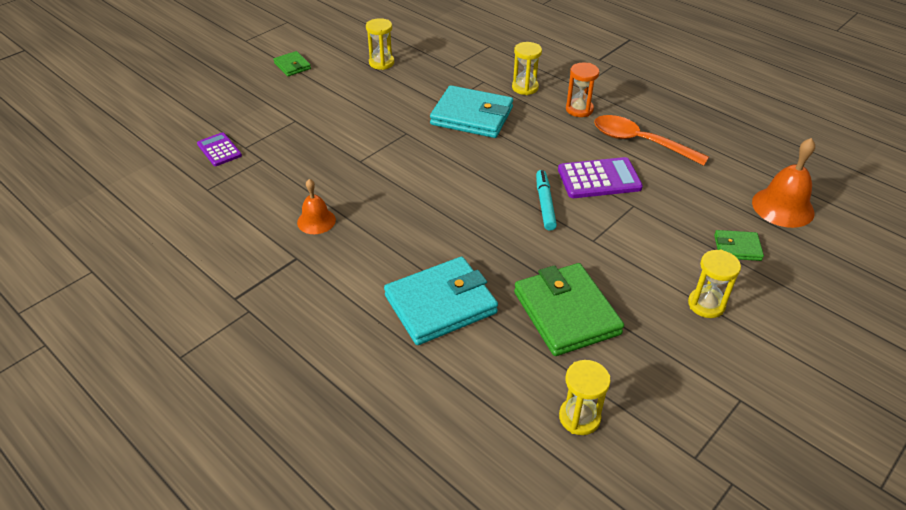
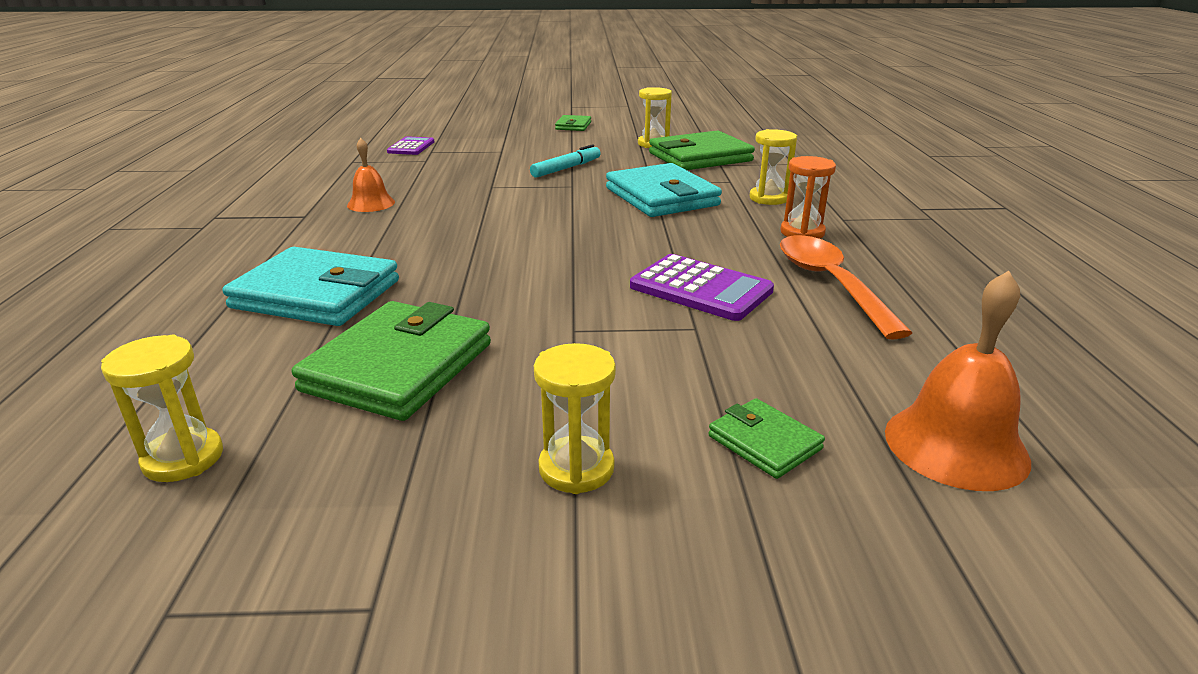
camera: 45 degrees right, 15 degrees down
(431, 64) = (700, 157): none -> green wallet
(545, 204) = (588, 279): turquoise marker -> turquoise marker (566, 168)

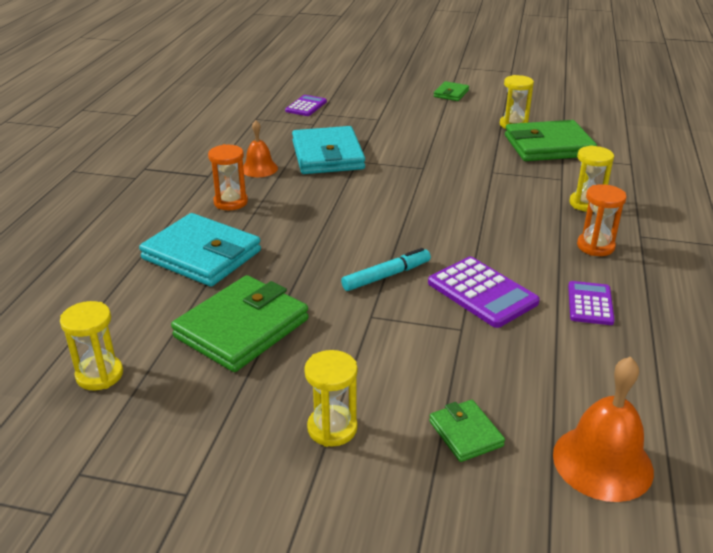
camera: 15 degrees right, 5 degrees up
(342, 238) = (230, 202): none -> orange hourglass
(566, 168) = (425, 147): turquoise marker -> turquoise marker (386, 276)
(661, 197) = (493, 190): turquoise wallet -> turquoise wallet (328, 155)
(830, 284) = (590, 304): orange spoon -> purple calculator

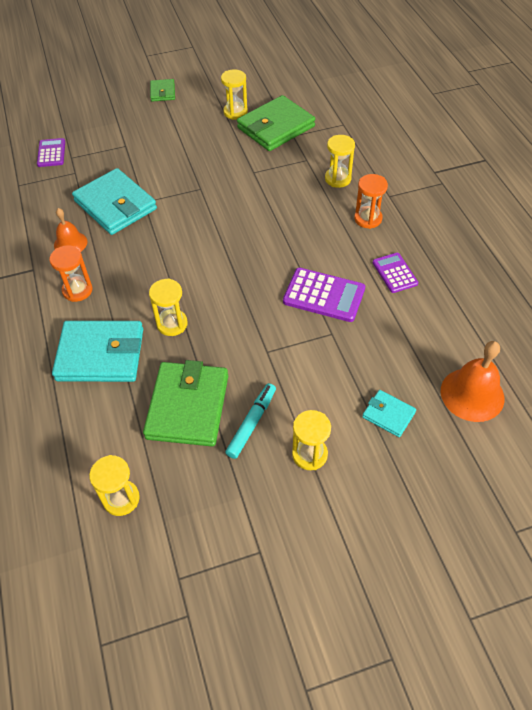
camera: 30 degrees left, 20 degrees up
(293, 257) = (172, 324): none -> yellow hourglass
(386, 276) = (251, 310): turquoise marker -> turquoise marker (251, 423)
(465, 433) = (388, 415): green wallet -> turquoise wallet

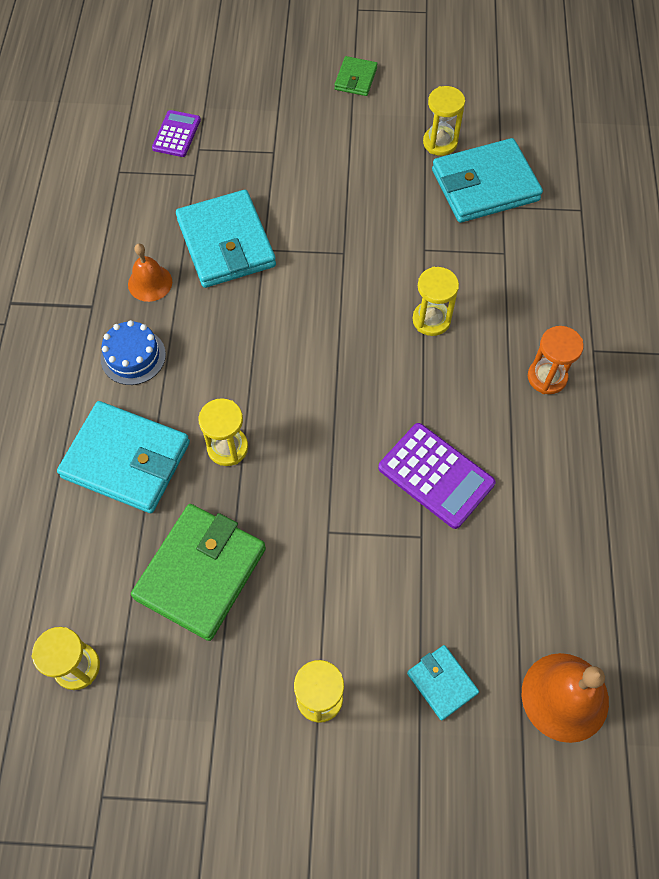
camera: 20 degrees right, 10 degrees up
(77, 290) = (133, 356): orange hourglass -> blue cake
(251, 423) = (267, 627): turquoise marker -> none
(276, 127) = (485, 185): green wallet -> turquoise wallet
(338, 179) = (534, 298): yellow hourglass -> yellow hourglass (431, 320)
(394, 273) = (545, 476): purple calculator -> none

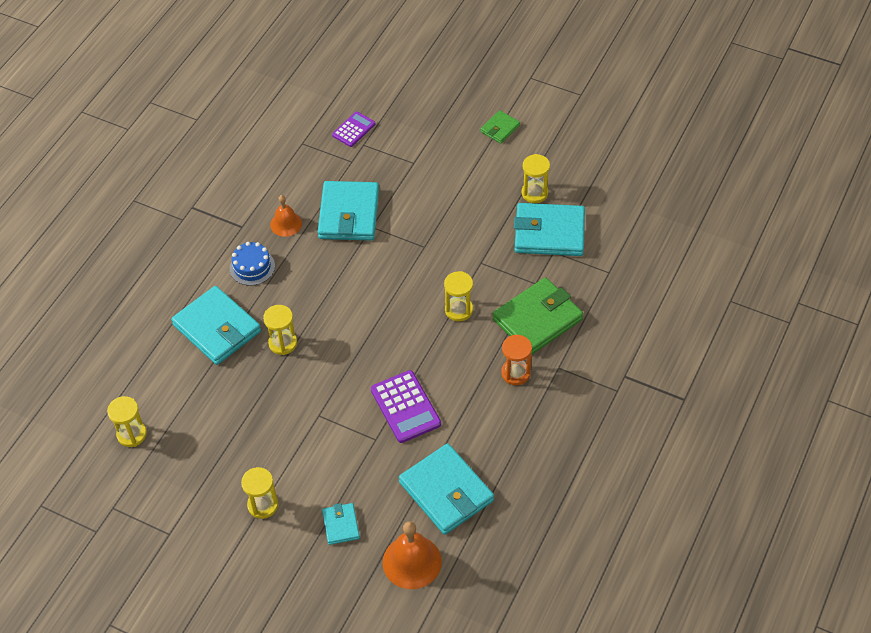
camera: 25 degrees right, 10 degrees down
(200, 573) = (229, 410): green wallet -> green wallet (537, 319)
(552, 574) = (446, 491): none -> turquoise wallet

